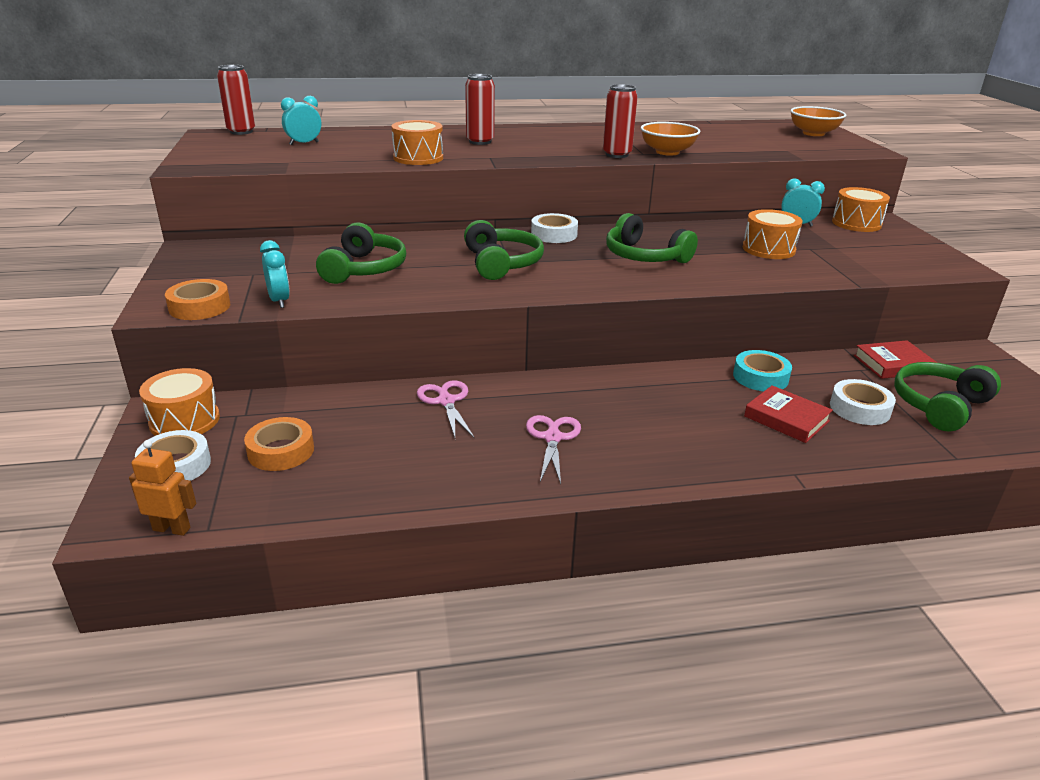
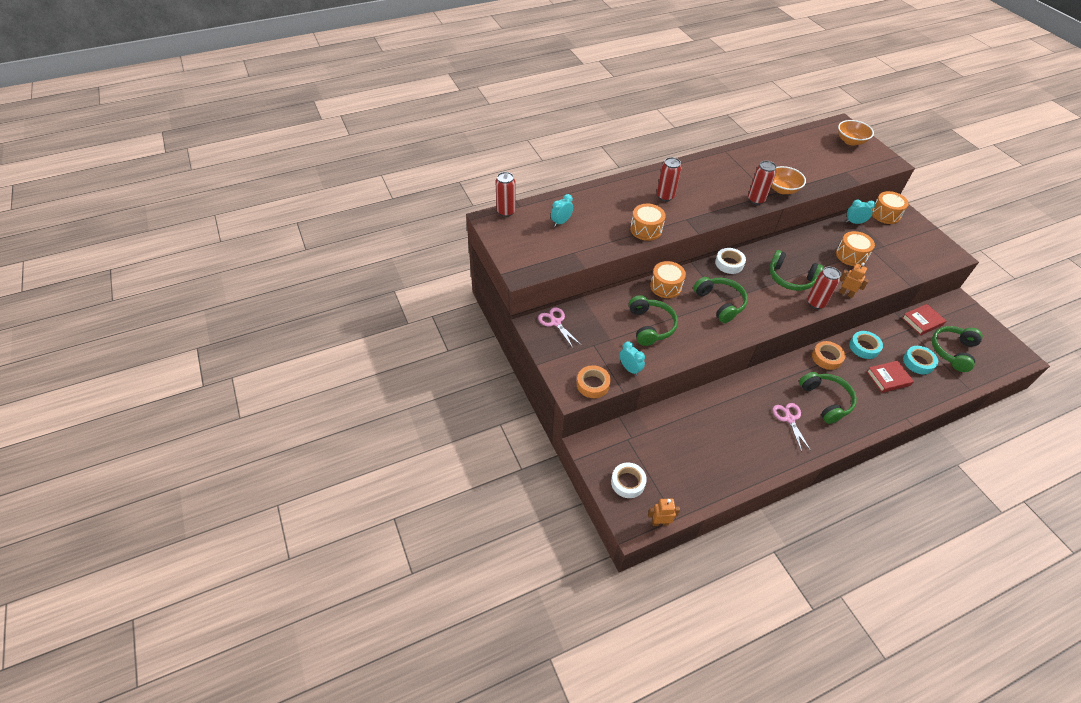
camera: 15 degrees left, 20 degrees up
(184, 420) = (605, 449): orange drum -> orange drum (666, 286)
(281, 451) = (669, 460): orange tape -> orange tape (826, 358)
(446, 401) = (723, 403): pink scissors -> pink scissors (555, 322)
(642, 427) = (826, 400): none -> green headphones
(668, 282) = (816, 303): none -> red can
(731, 280) = (846, 293): none -> orange robot
(786, 419) = (888, 378): red book -> red book turned 45 degrees counterclockwise
(859, 409) = (918, 362): white tape -> turquoise tape

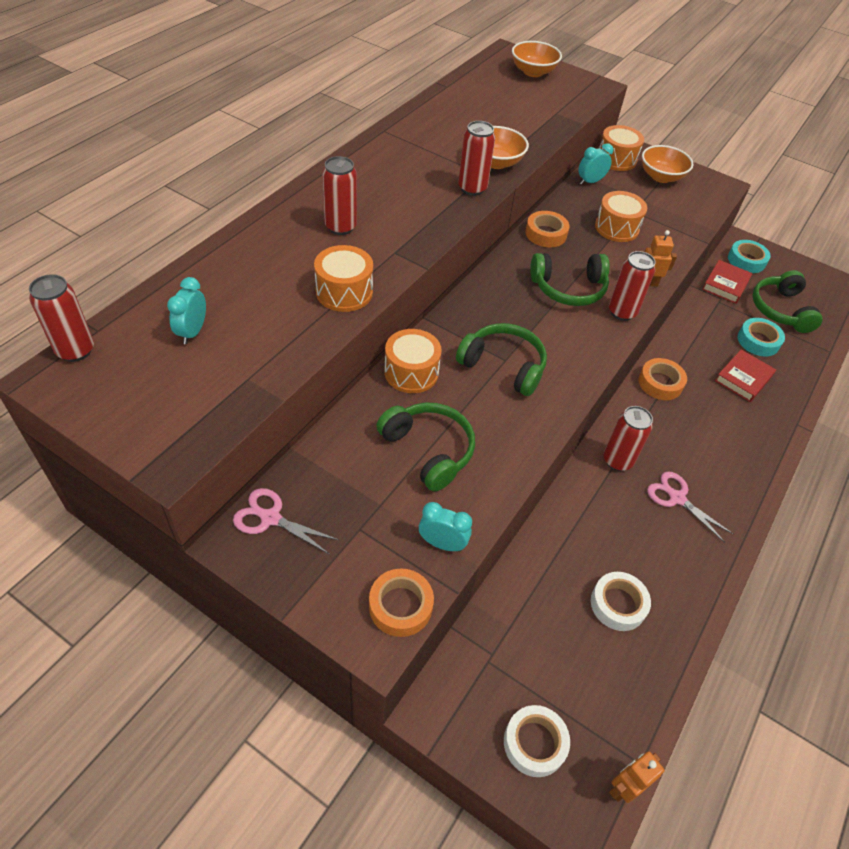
camera: 35 degrees left, 0 degrees up
(729, 263) = (477, 299): white tape -> white tape (618, 604)
(766, 385) = (617, 460): none -> red can
(799, 243) = (546, 234): none -> orange tape
(826, 400) = (700, 446): green headphones -> none
(864, 347) = (690, 348): turquoise tape -> turquoise tape (746, 260)
(910, 235) = (661, 177): none -> orange bowl

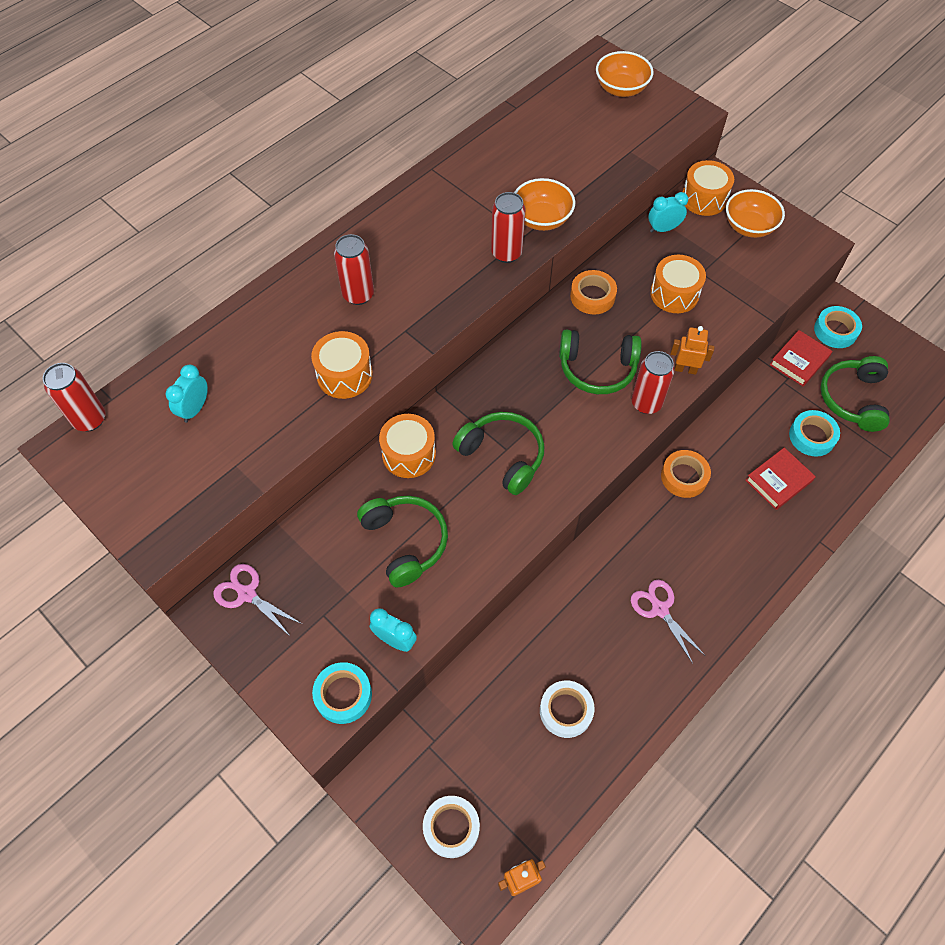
camera: 15 degrees right, 10 degrees up
(400, 606) = (343, 695): orange tape -> turquoise tape
(617, 460) = (611, 560): red can -> none

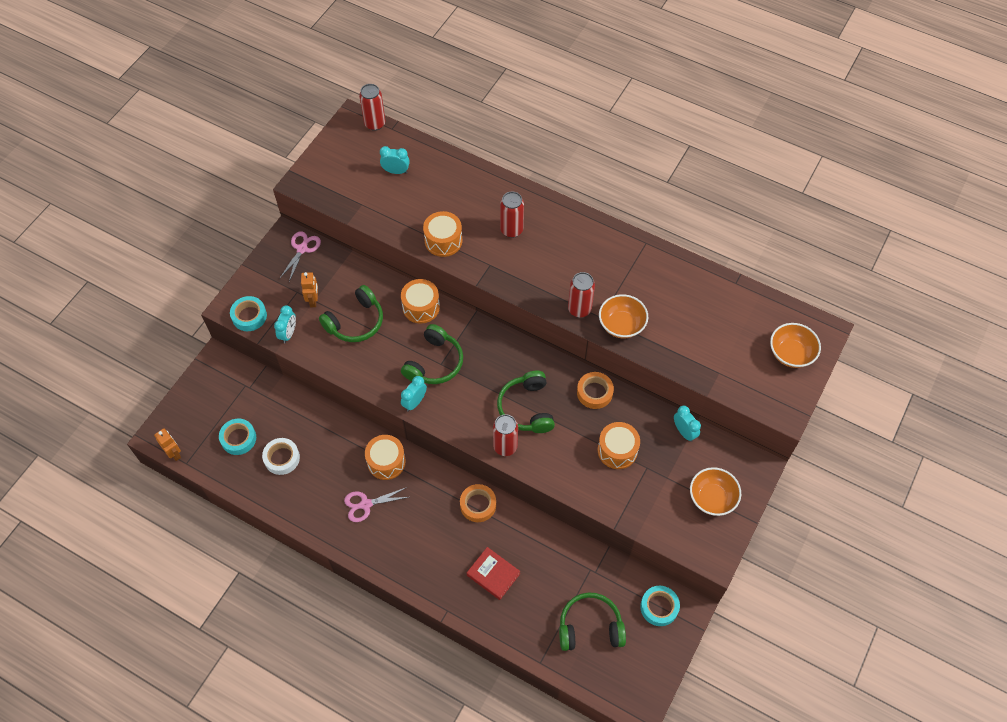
camera: 75 degrees right, 0 degrees up
(451, 827) = (199, 409): white tape -> none
(557, 492) = (414, 402): none -> turquoise clock
(660, 609) = (366, 504): pink scissors -> pink scissors turned 150 degrees counterclockwise
(685, 369) = (545, 469): orange robot -> orange robot (313, 300)
(704, 198) = (731, 458): orange drum -> orange drum (386, 462)
(799, 361) = (616, 579): red book -> none
(812, 436) = (542, 596): turquoise tape -> turquoise tape (238, 438)

